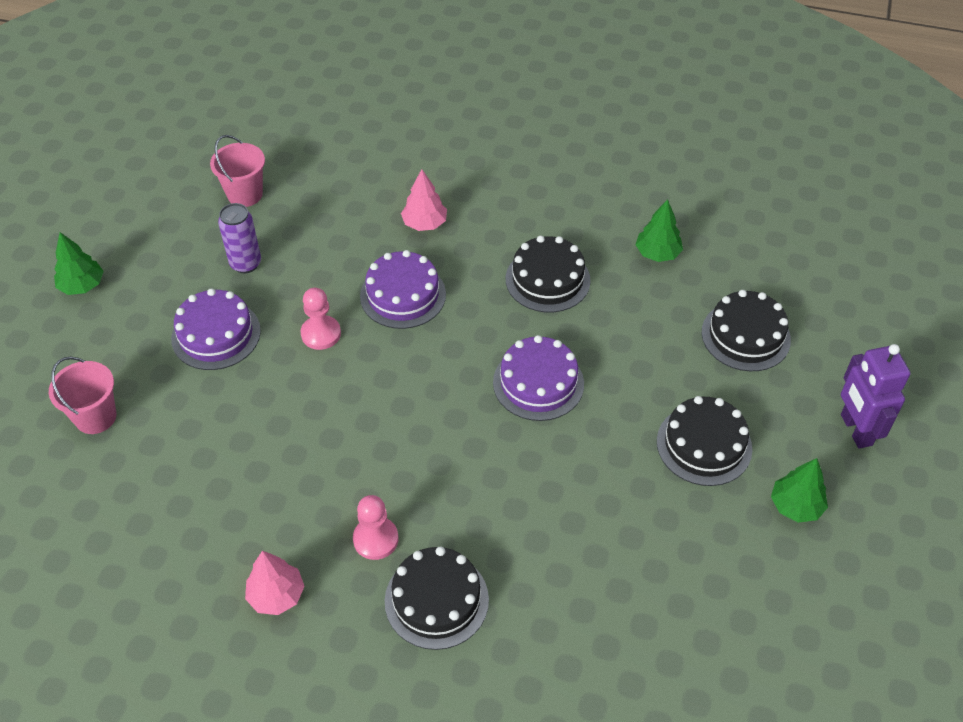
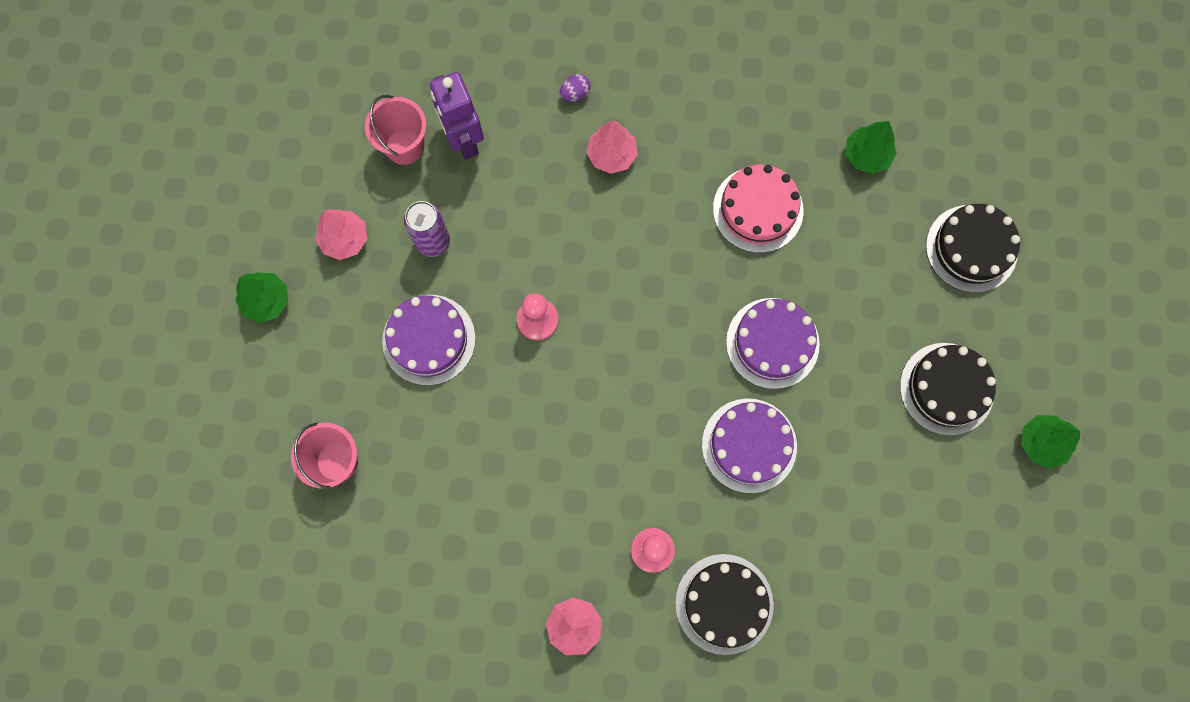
camera: 10 degrees left, 25 degrees up
(168, 251) = (345, 239): none -> pink tree
(403, 295) = (610, 255): purple cake -> purple cake (749, 445)
(405, 178) = (575, 94): none -> purple egg
(547, 279) = (758, 209): black cake -> pink cake
(855, 430) = (1090, 345): purple robot -> purple robot (463, 140)

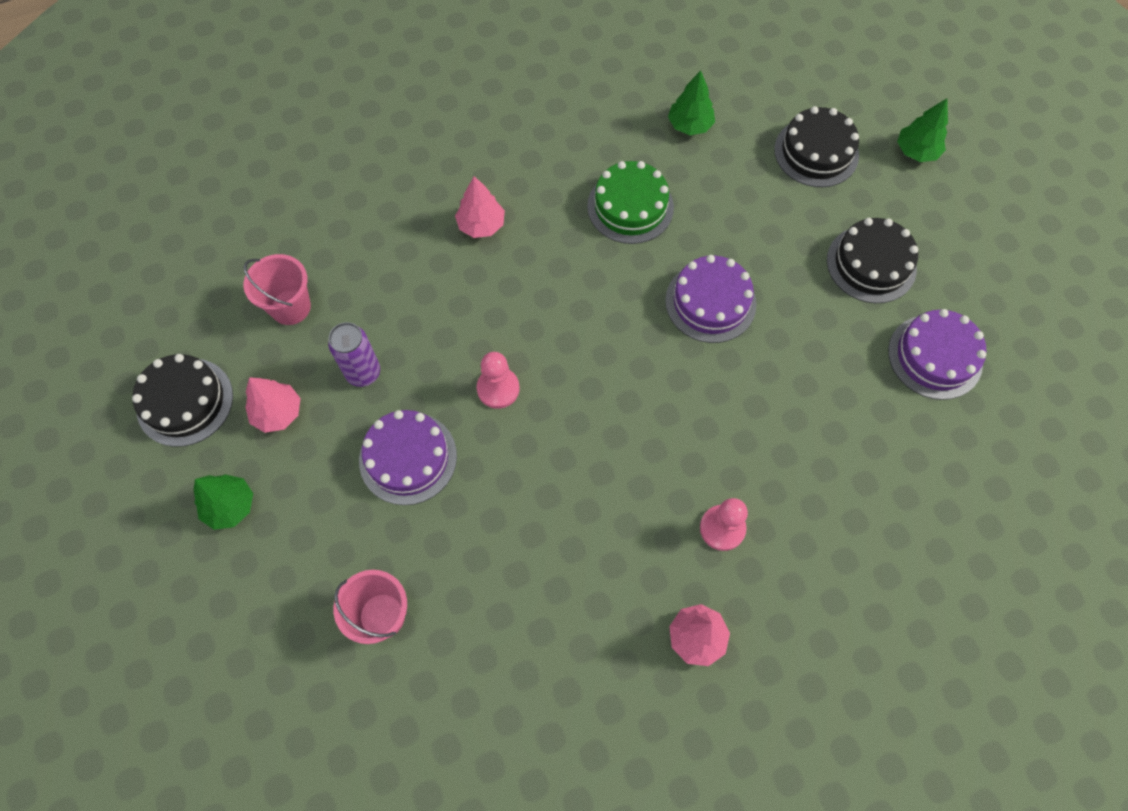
camera: 30 degrees left, 10 degrees down
(463, 140) = (342, 276): purple robot -> none
(575, 94) = (420, 193): purple egg -> none
(724, 604) = (813, 538): black cake -> black cake (185, 402)
(749, 445) = (746, 393): purple cake -> purple cake (935, 356)
(758, 209) = (630, 207): pink cake -> green cake
(1041, 443) = (971, 266): green tree -> green tree (916, 151)

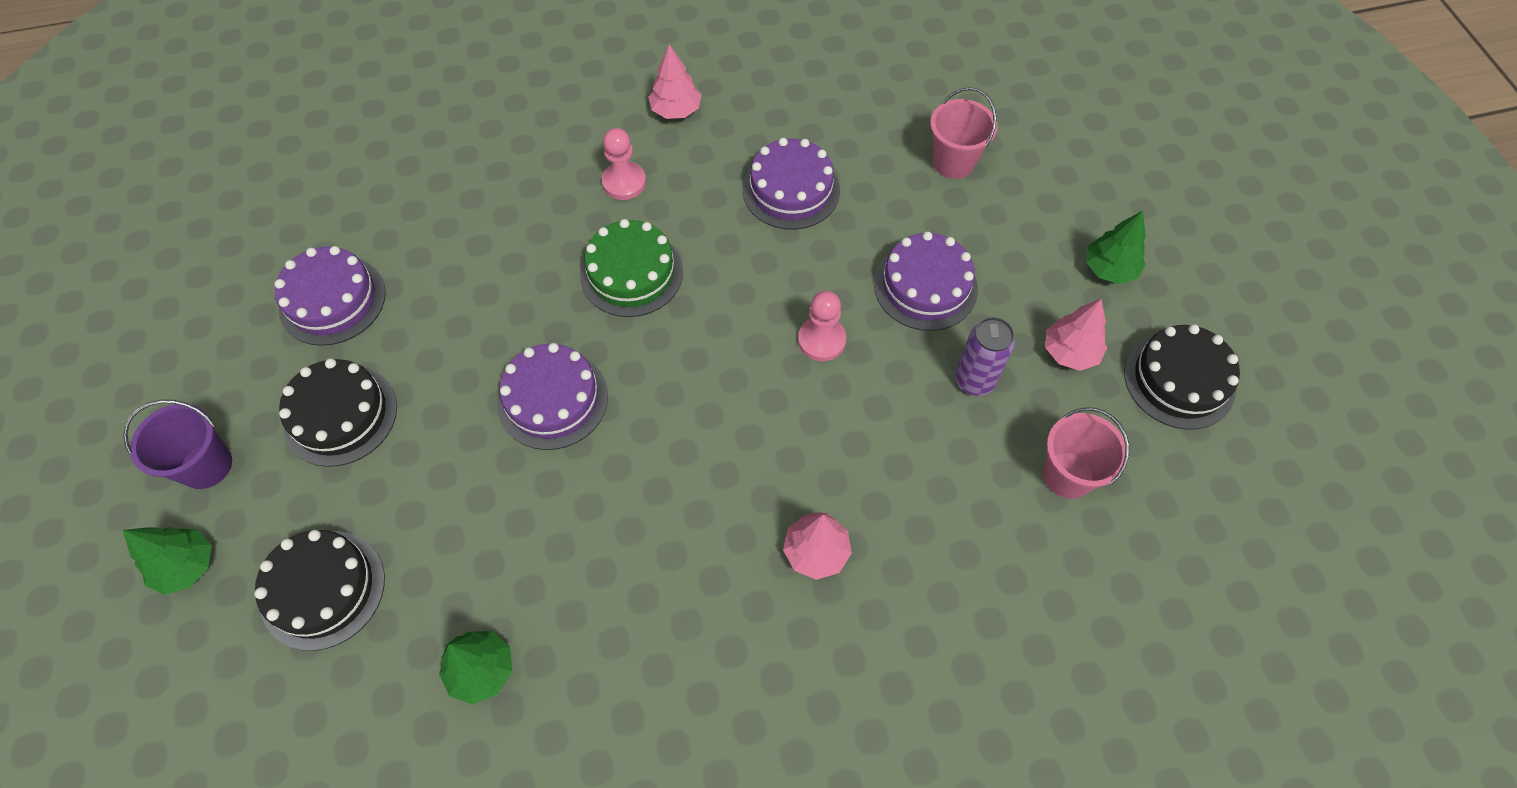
camera: 170 degrees left, 5 degrees down
(550, 548) = (791, 190): none -> purple cake
(630, 207) = (610, 546): green cake -> green cake (631, 273)
(948, 214) = (206, 465): none -> purple bucket

